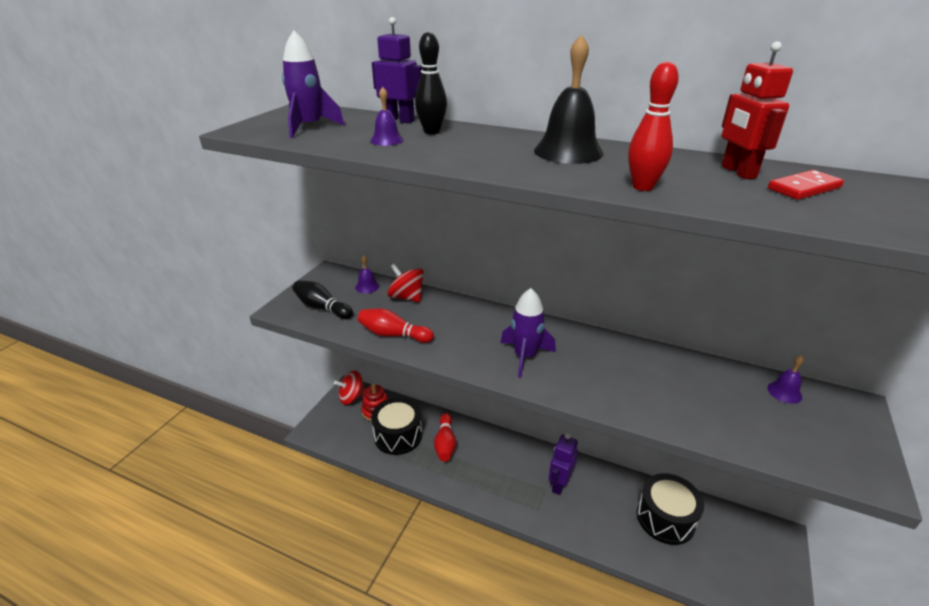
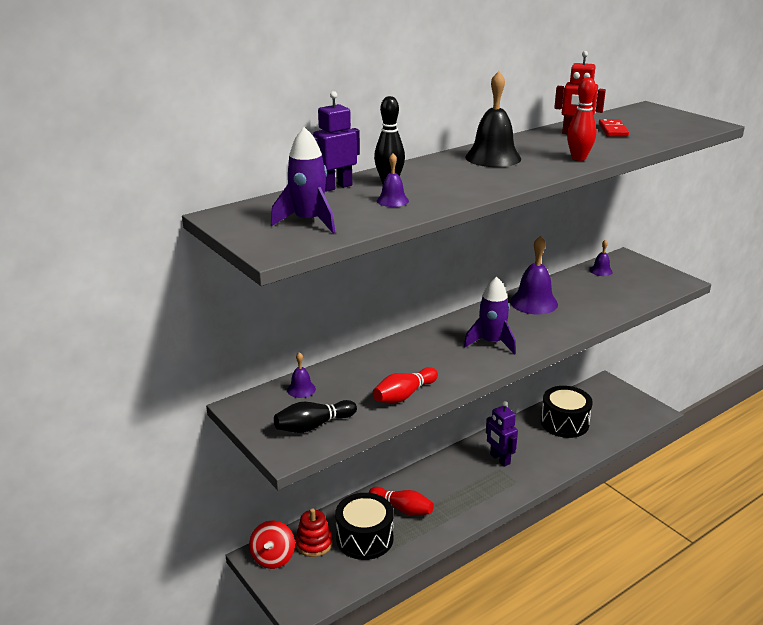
camera: 60 degrees left, 5 degrees down
(406, 297) = (346, 372): red spinning top -> none
(637, 361) = (533, 302): none -> purple bell

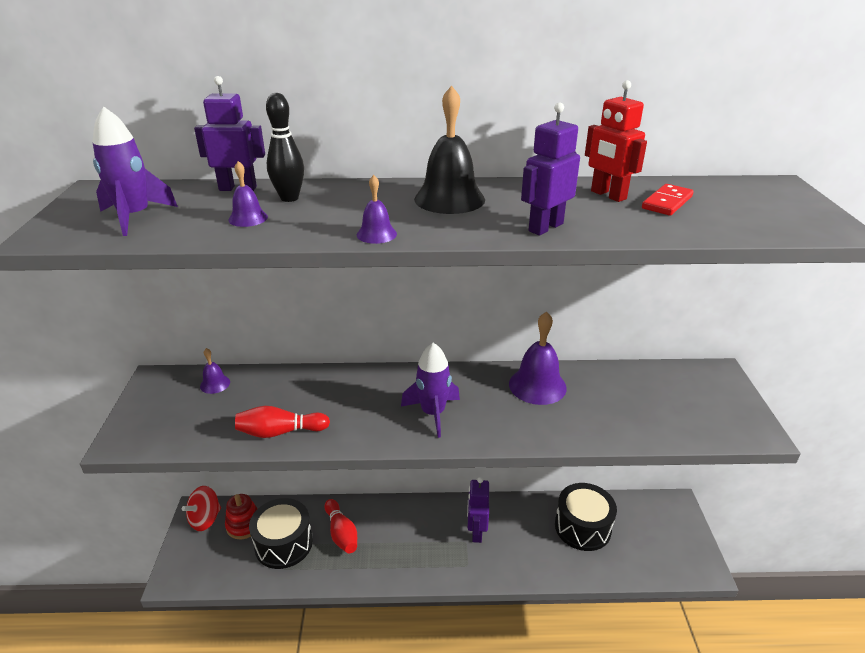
camera: 35 degrees right, 5 degrees up
(313, 426) = (173, 425): black bowling pin -> none
(578, 158) = (545, 227): red bowling pin -> purple robot
(601, 271) = (665, 378): purple bell -> purple bell (376, 234)

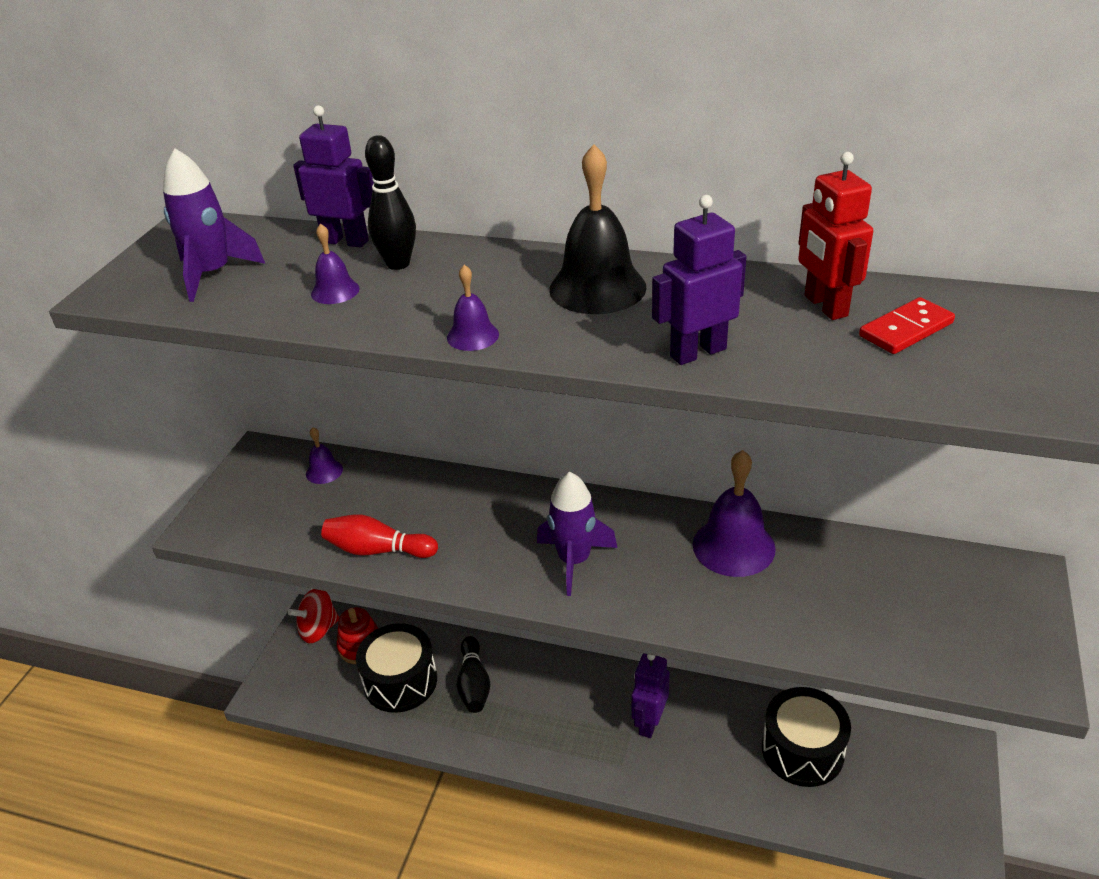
camera: 20 degrees right, 5 degrees up
(341, 533) = (474, 684): red bowling pin -> black bowling pin

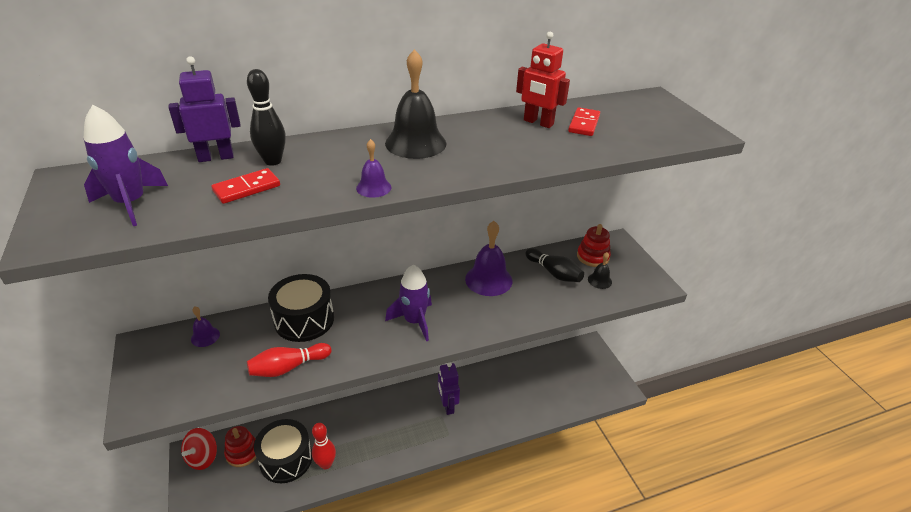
camera: 40 degrees left, 0 degrees up
(335, 291) = (246, 188): purple bell -> red domino
(440, 713) = (326, 464): none -> red bowling pin
(474, 684) = (335, 436): black bowling pin -> black bowling pin (554, 273)
(697, 352) = (506, 160): purple robot -> none
(802, 750) = (527, 380): black drum -> black drum (304, 320)
(927, 627) = (599, 280): none -> black bell
(951, 582) = (592, 257): none -> red stacking toy

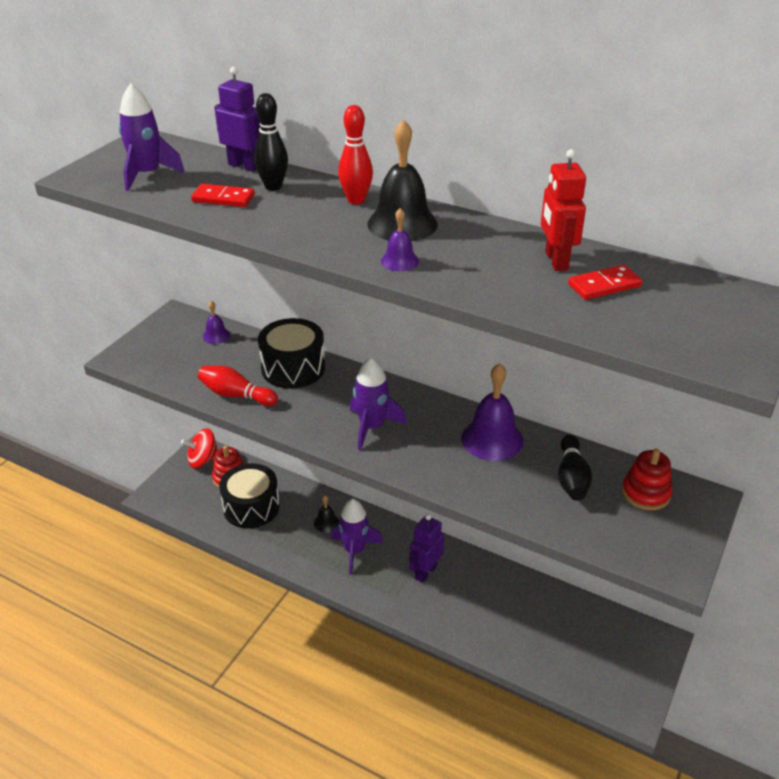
camera: 50 degrees right, 0 degrees up
(326, 464) = (273, 535): red bowling pin -> red bowling pin (356, 200)
(373, 187) = (302, 242): purple bell -> purple bell (399, 261)
(392, 428) = (354, 551): none -> purple rocket
(599, 280) = (612, 519): black bell -> black bell (326, 523)

